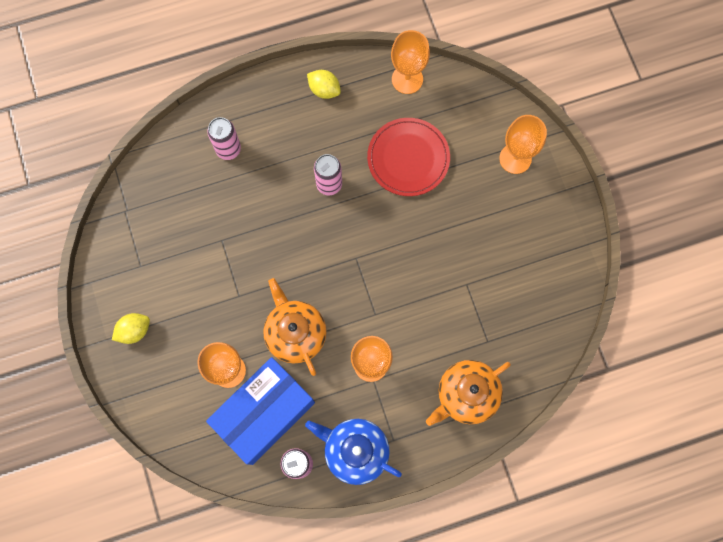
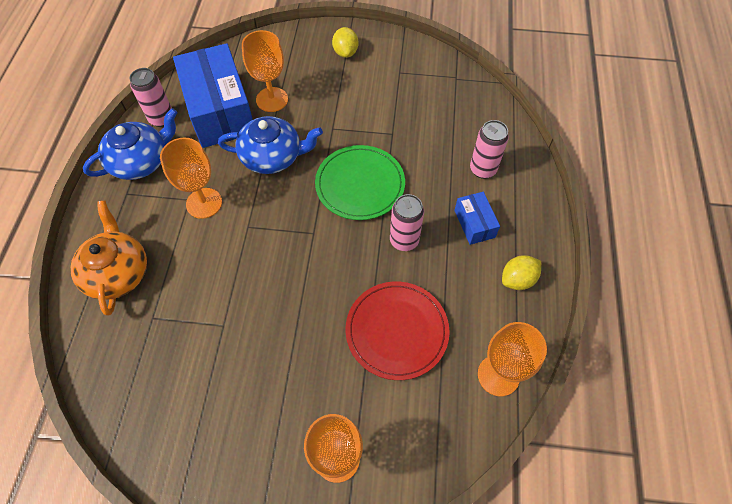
camera: 115 degrees right, 15 degrees down
(287, 137) = (474, 223): none -> blue box
(290, 243) = (360, 184): none -> green plate
(295, 333) = (272, 157): orange teapot -> blue teapot

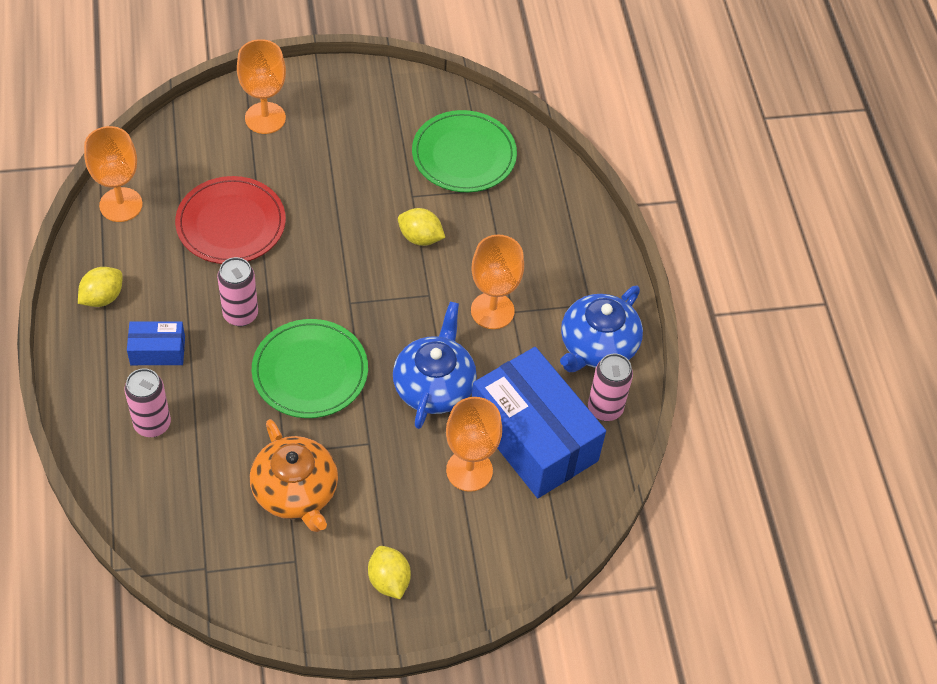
camera: 160 degrees right, 5 degrees down
(117, 272) = (547, 222): orange teapot -> orange teapot (296, 491)
(155, 362) = (464, 155): none -> green plate
(233, 280) = (420, 238): none -> yellow lemon
(272, 157) = (434, 385): blue teapot -> blue teapot turned 120 degrees clockwise
(474, 223) = (157, 351): blue box -> blue box turned 60 degrees counterclockwise

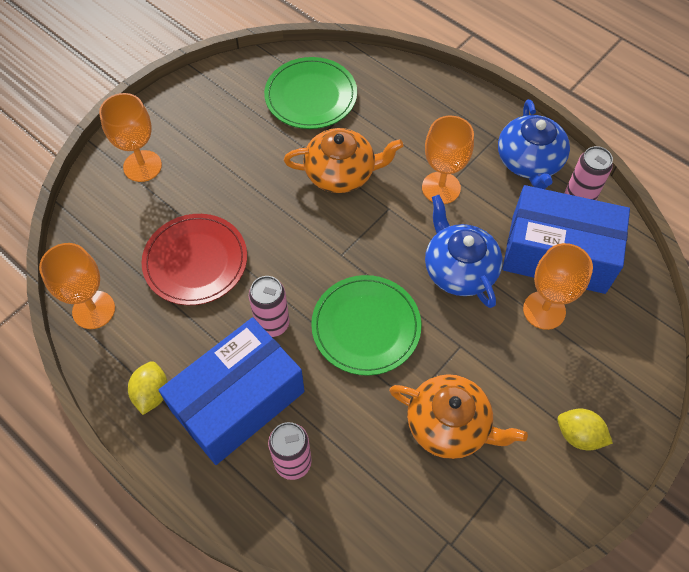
camera: 35 degrees left, 5 degrees up
(157, 351) = (238, 401): blue box -> blue box, size x2.18
(420, 238) = (341, 173): yellow lemon -> orange teapot

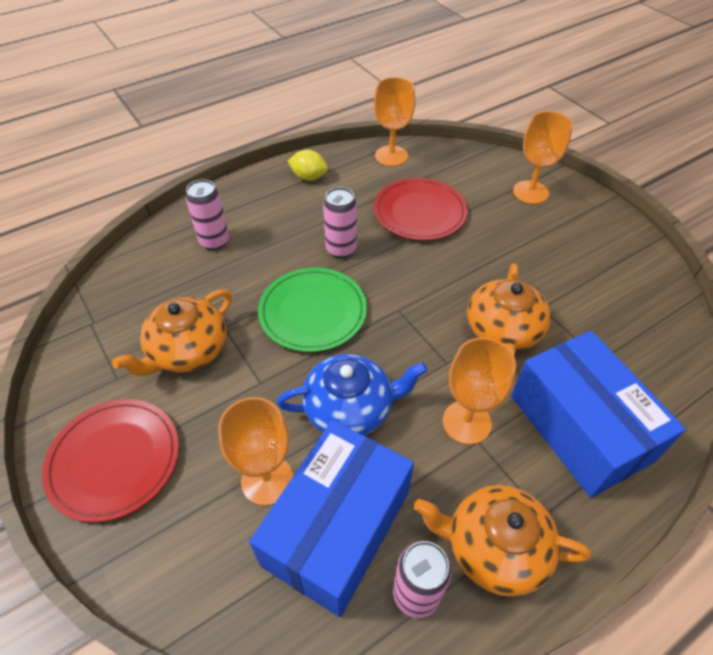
camera: 105 degrees right, 10 degrees down
(238, 401) = (280, 219): blue box -> blue box (580, 427)
(311, 96) = (620, 326): green plate -> none
(529, 161) = (494, 547): blue teapot -> orange teapot
(579, 435) = (114, 460): yellow lemon -> red plate

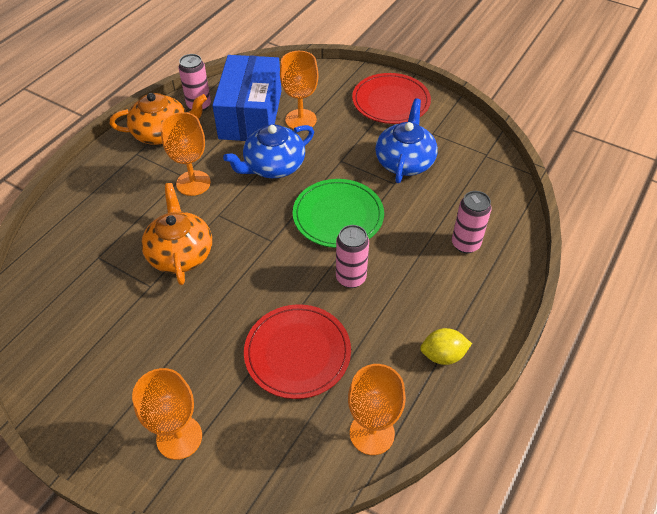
camera: 155 degrees right, 0 degrees up
(187, 350) = (405, 161): orange teapot -> blue teapot
(580, 427) = (114, 205): blue box -> none

